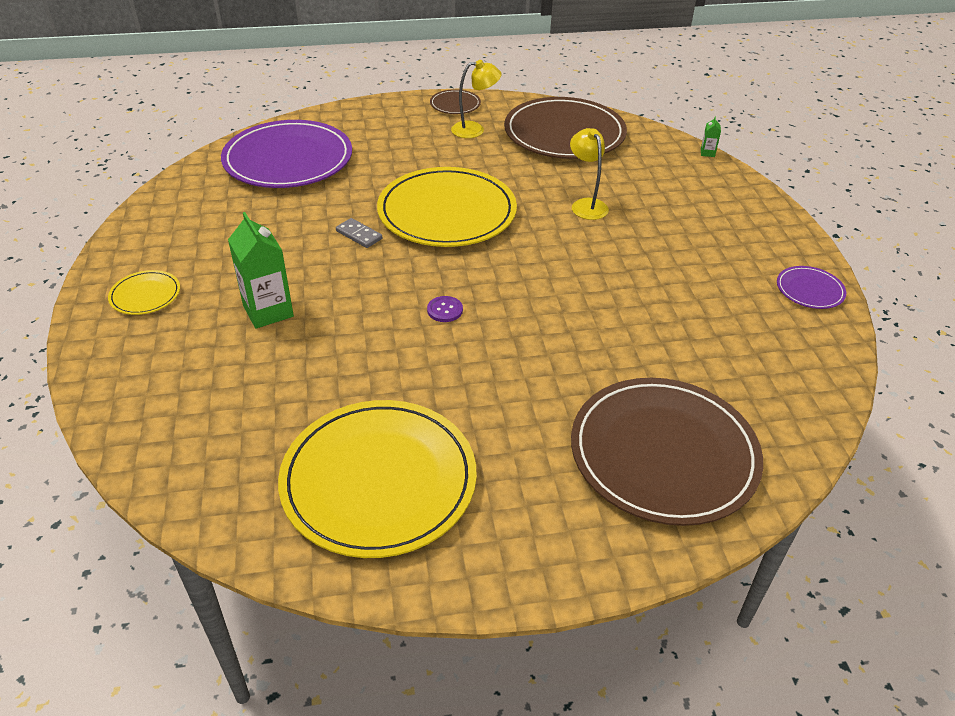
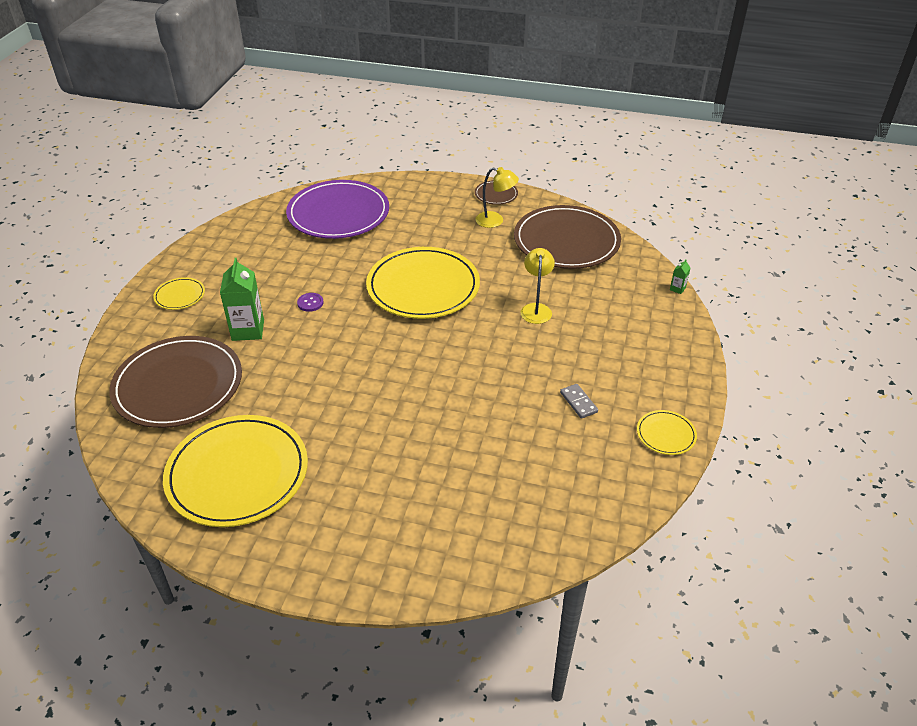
camera: 25 degrees right, 0 degrees up
(359, 235) = (347, 288): grey domino -> grey domino (578, 402)
(445, 310) = (366, 365): purple button -> purple button (310, 303)
(663, 454) = (441, 523): brown plate -> brown plate (178, 385)
(809, 290) = (666, 434): purple plate -> yellow plate

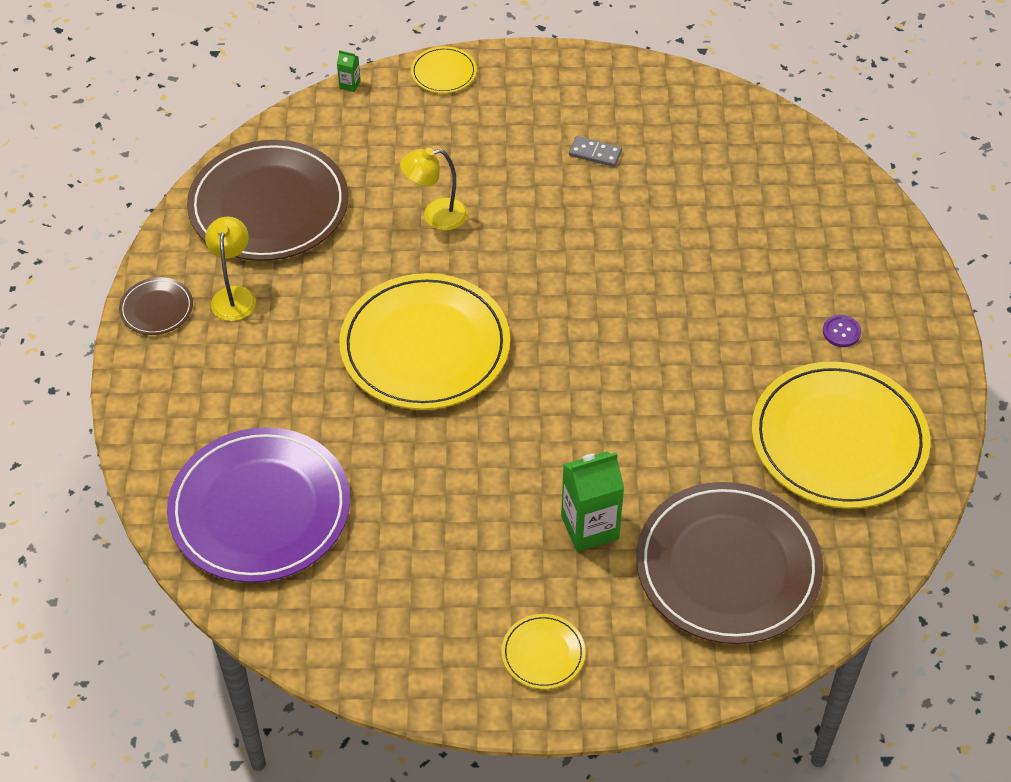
camera: 105 degrees left, 10 degrees up
(310, 303) = (504, 471): purple button -> purple button (841, 332)
(578, 402) = (595, 153): grey domino -> grey domino turned 60 degrees clockwise
(666, 434) = (615, 79): yellow plate -> yellow plate (443, 72)

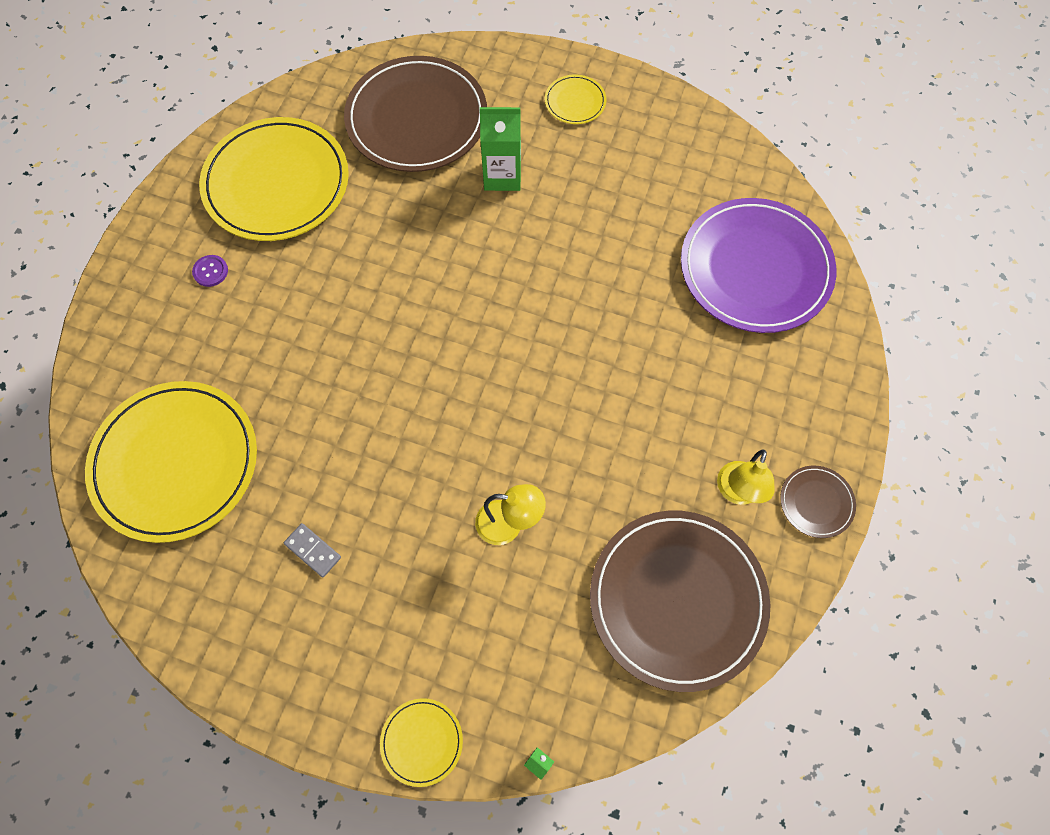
camera: 160 degrees left, 15 degrees up
(425, 346) = (572, 375): yellow plate -> yellow plate (175, 462)

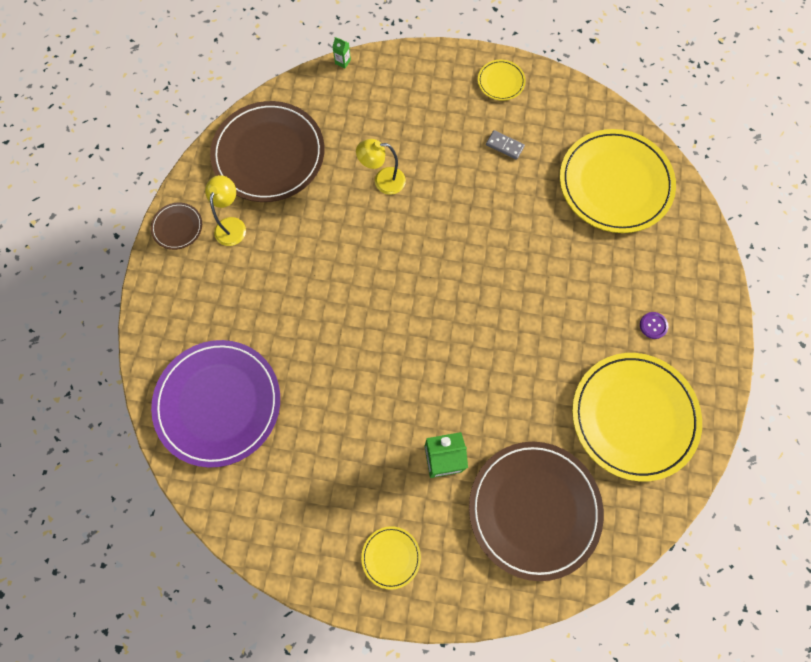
camera: 170 degrees right, 5 degrees up
(422, 742) = (410, 61): yellow plate -> yellow plate (501, 81)

